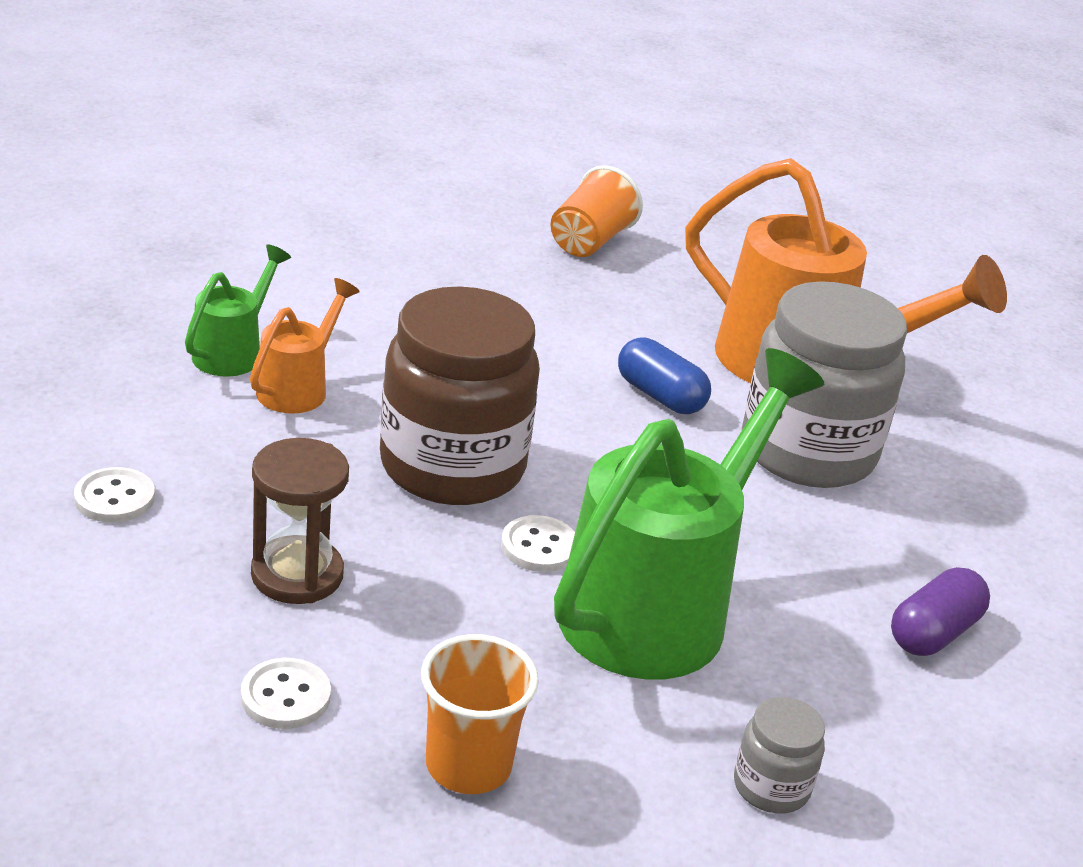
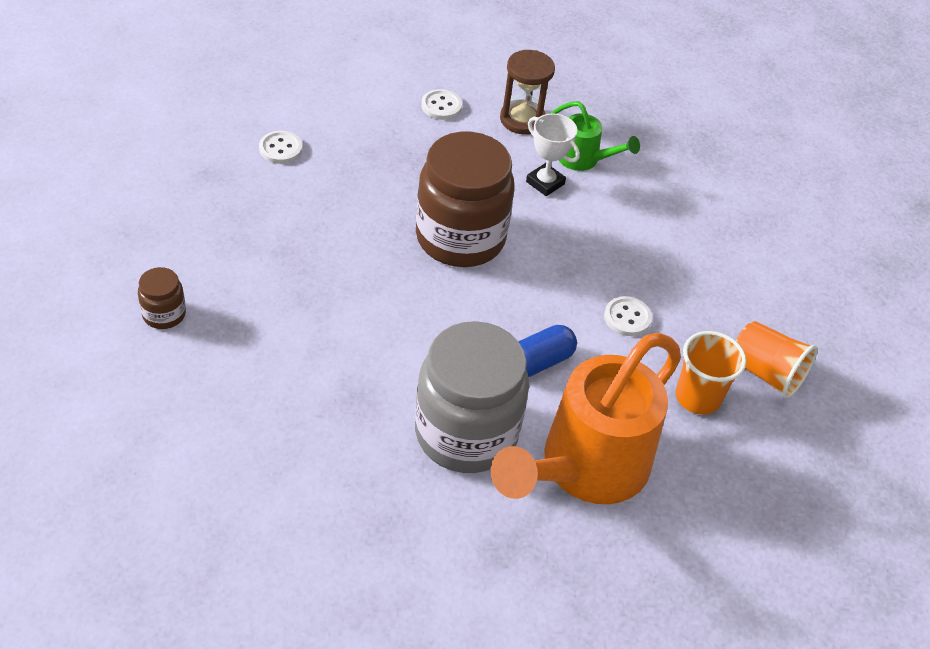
camera: 100 degrees right, 15 degrees up
(297, 574) = (369, 162): brown hourglass -> brown hourglass (522, 119)
(298, 388) = (545, 183): orange watering can -> white trophy
(468, 765) = (217, 202): orange cup -> orange cup (697, 397)
(539, 546) = (378, 262): white button -> white button (627, 317)
(658, 605) = (316, 304): green watering can -> none
(771, 787) = (164, 314): grey jar -> brown jar
(933, 632) = (262, 438): purple capsule -> none

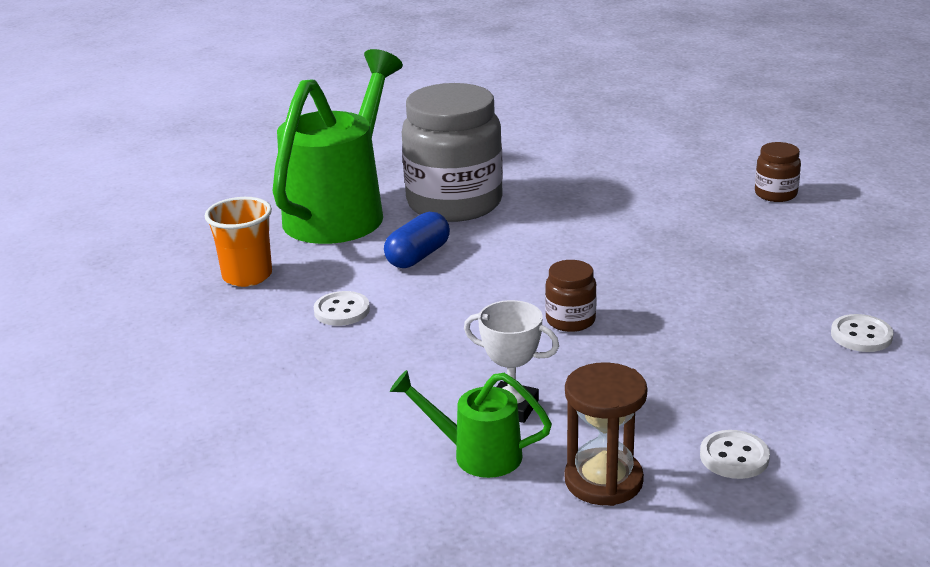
camera: 165 degrees right, 20 degrees down
(460, 238) = (570, 320): brown jar -> brown jar, size x0.43
(584, 469) = (341, 211): orange watering can -> green watering can
(765, 373) = (174, 311): orange cup -> none

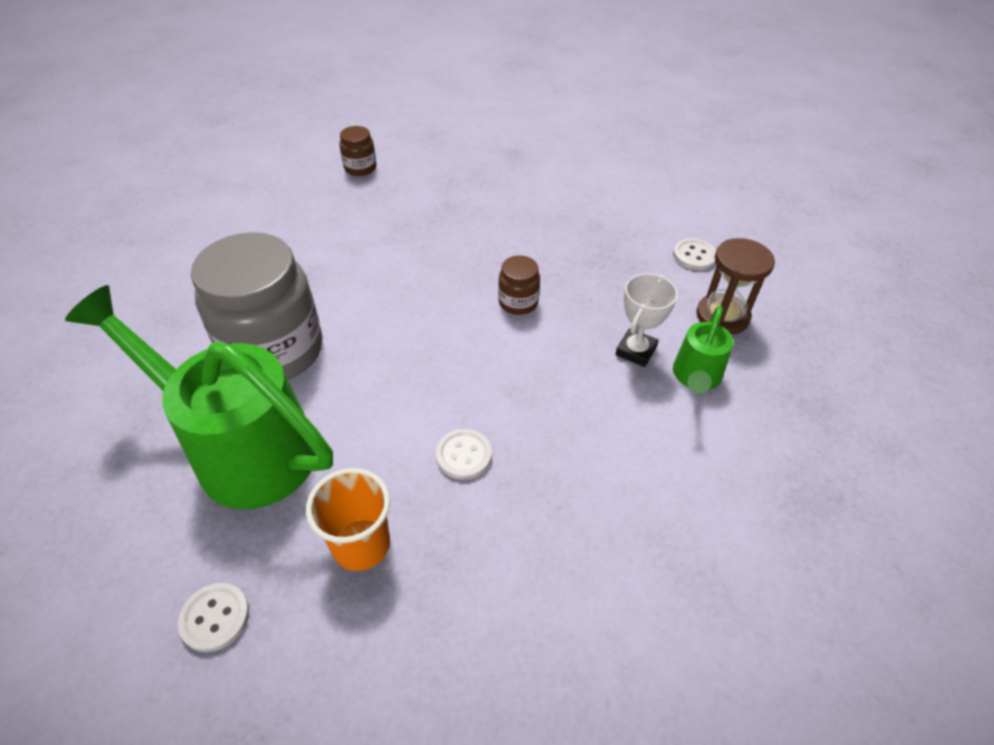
camera: 85 degrees left, 20 degrees up
(418, 256) = (374, 388): blue capsule -> none
(861, 335) = (565, 179): white button -> white button (215, 618)

